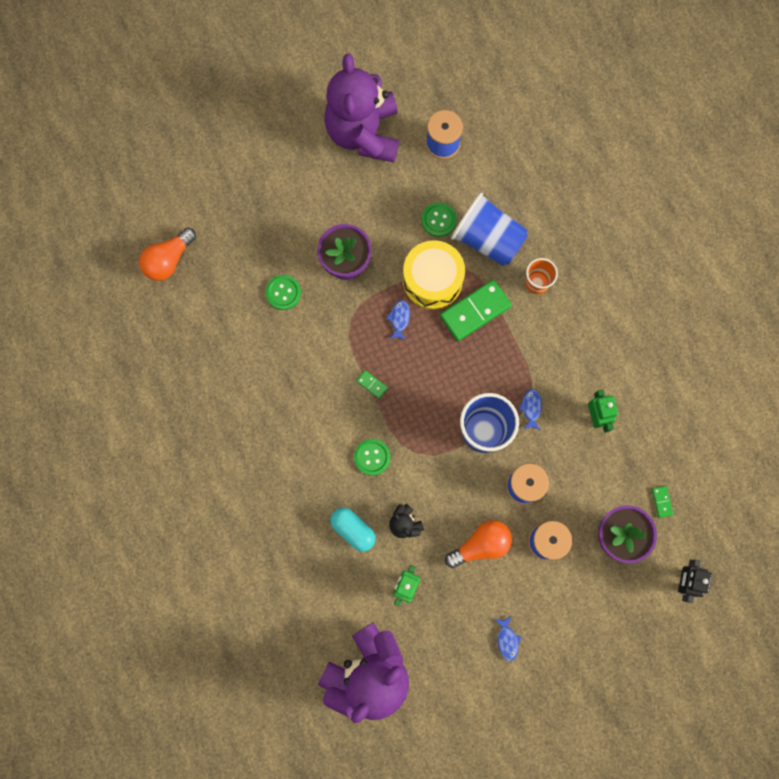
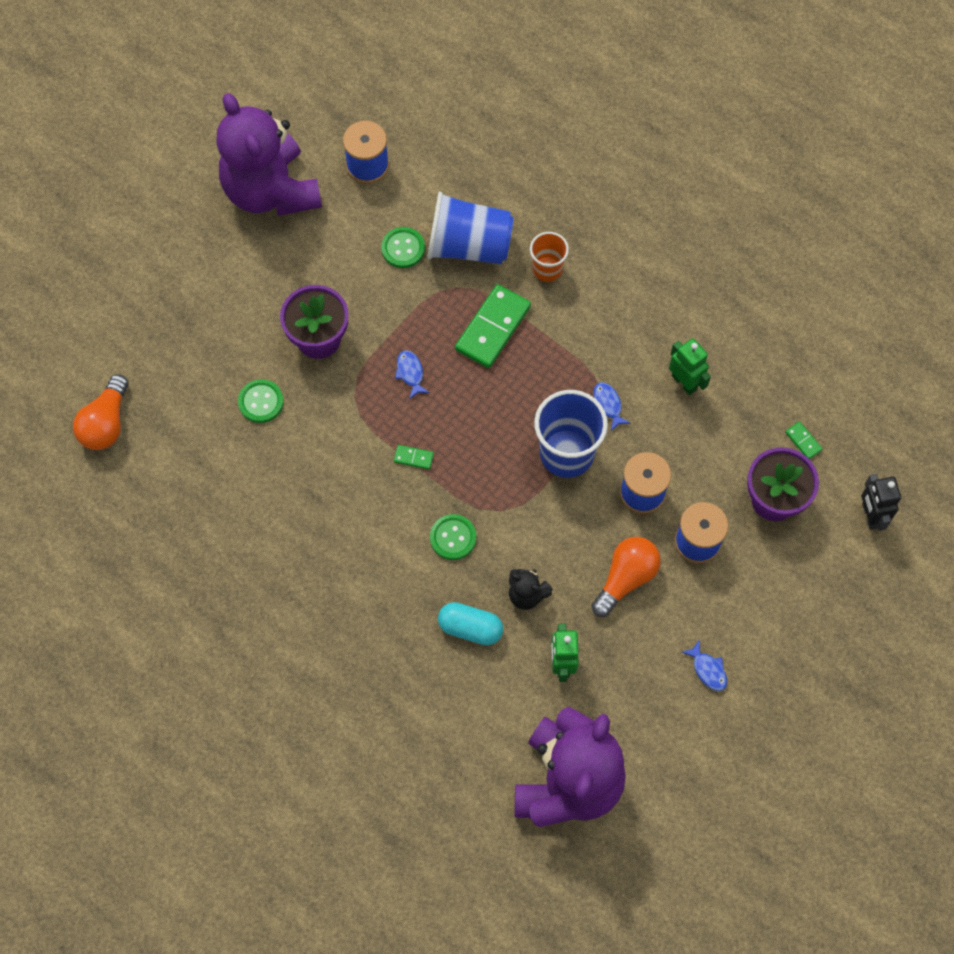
camera: 25 degrees left, 10 degrees down
(432, 280) = (428, 315): yellow drum -> none

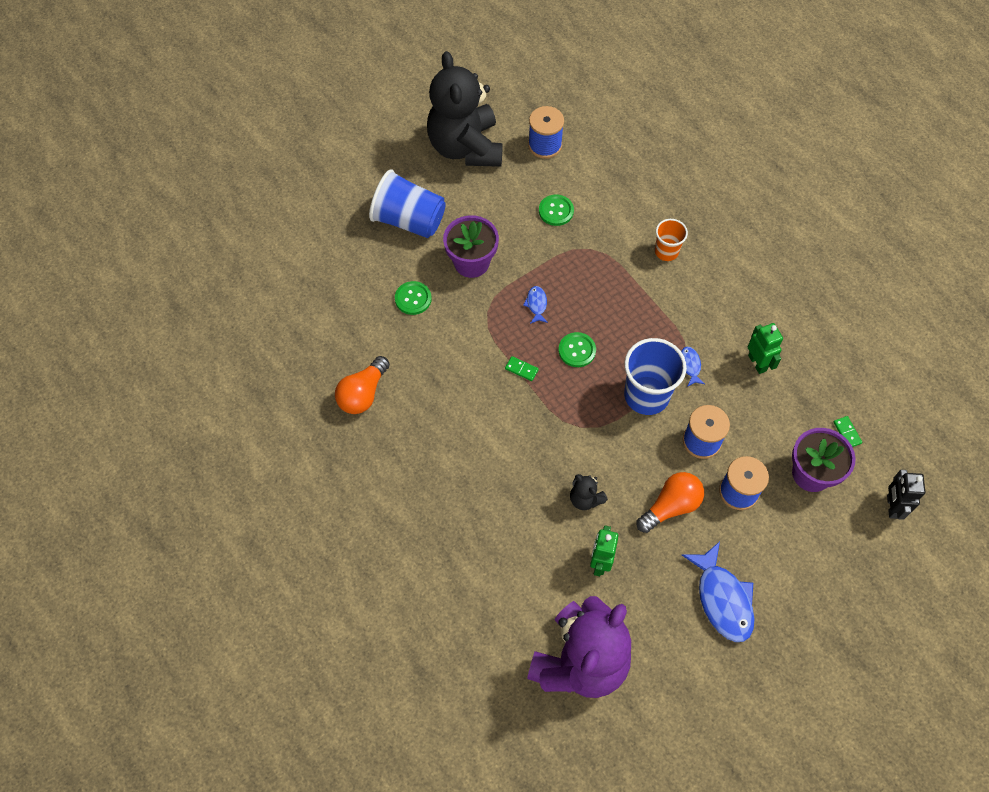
camera: 15 degrees right, 5 degrees down
(106, 423) = (289, 286): orange light bulb -> orange light bulb (363, 393)
(271, 191) = (465, 147): purple teddy bear -> black teddy bear
(453, 537) = (536, 439): green button -> green button (577, 350)
(469, 246) = (608, 220): blue cup -> blue cup (409, 220)
(470, 628) = (531, 514): turquoise capsule -> none
(492, 328) = (611, 285): green domino -> none
(708, 670) = (722, 599): blue fish -> blue fish, size x2.11

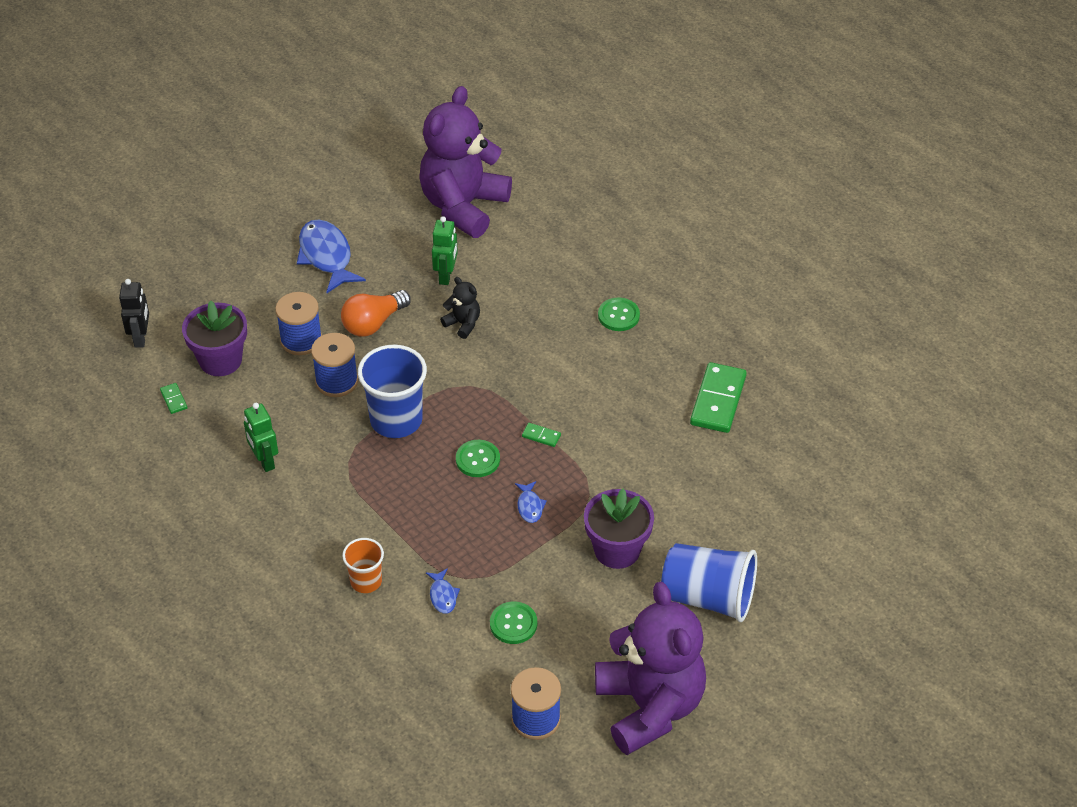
camera: 175 degrees right, 15 degrees down
(363, 393) = (718, 400): orange light bulb -> green domino
(413, 299) = (682, 502): green button -> green button (618, 315)
(465, 147) = (649, 706): black teddy bear -> purple teddy bear
(689, 366) = (344, 453): blue fish -> blue fish (443, 596)

